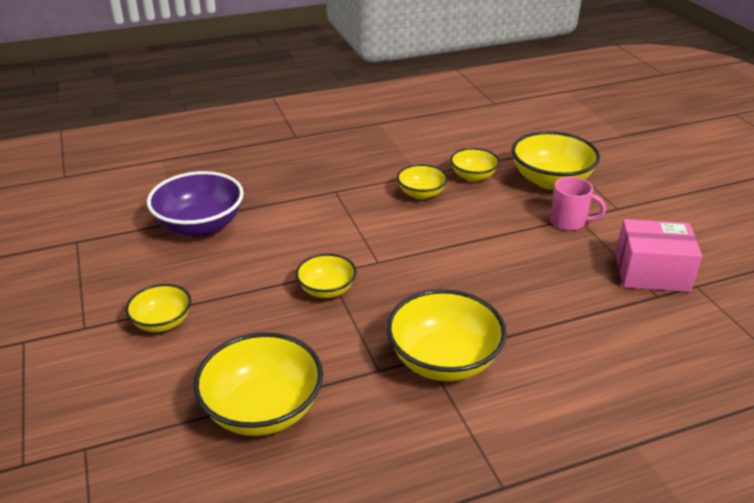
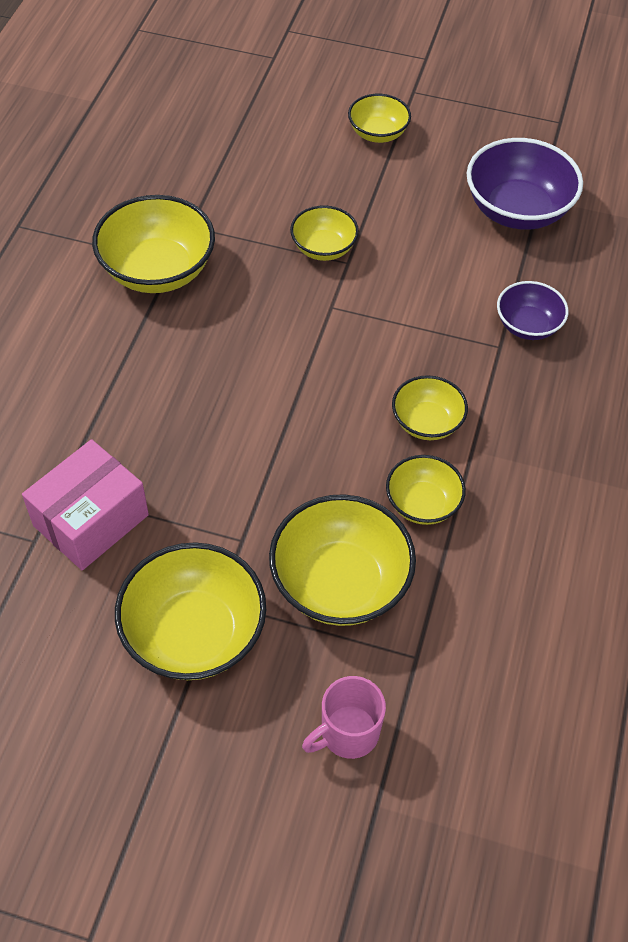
camera: 125 degrees right, 20 degrees up
(263, 409) = (219, 147): yellow bowl -> yellow bowl (194, 633)
(306, 188) = (527, 325): none -> purple bowl
(569, 222) = (241, 523): pink mug -> pink mug (347, 733)

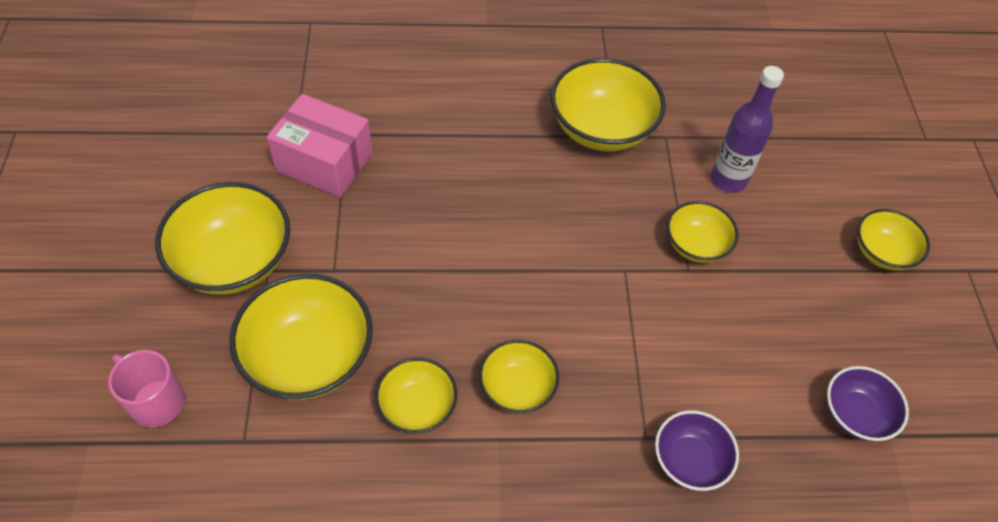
camera: 70 degrees right, 0 degrees up
(261, 200) = (728, 179): none -> purple bottle
(517, 210) = (855, 414): purple bowl -> purple bowl, size x0.58

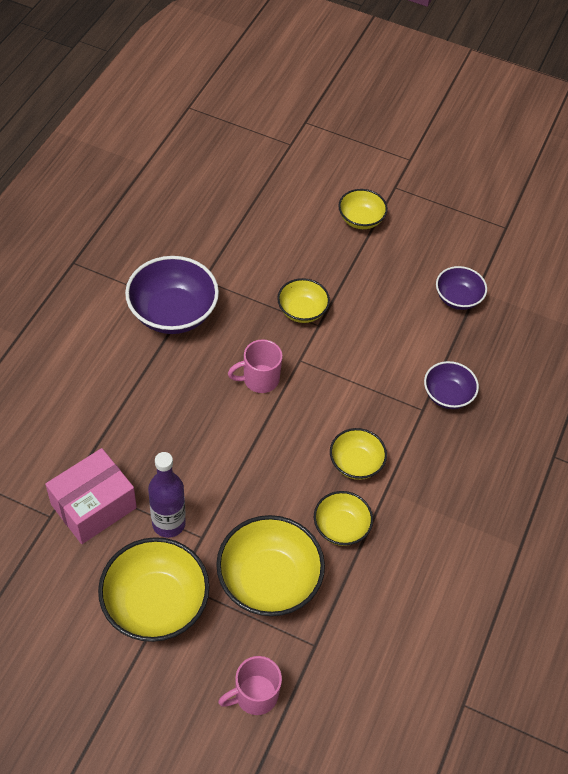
camera: 65 degrees left, 0 degrees up
(570, 241) = (259, 379): none -> pink mug
(601, 129) = (173, 313): yellow bowl -> purple bowl
(728, 179) = (261, 265): purple bottle -> purple bottle (168, 523)

